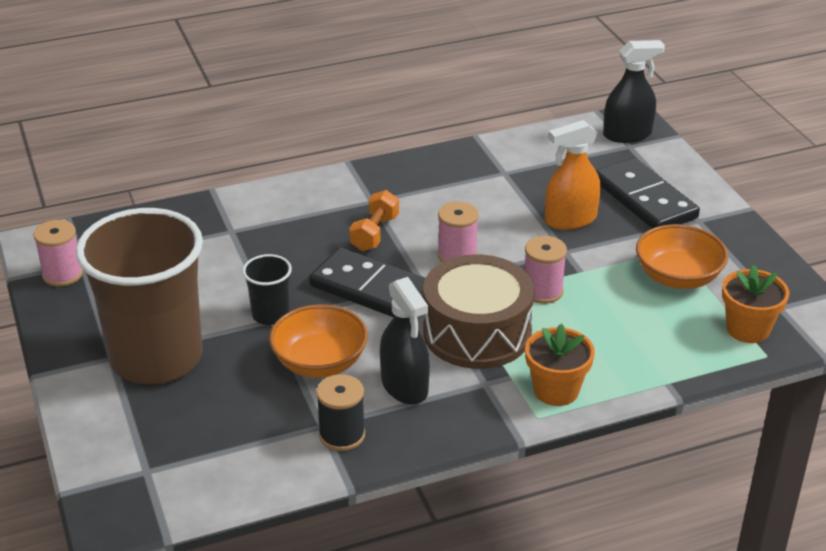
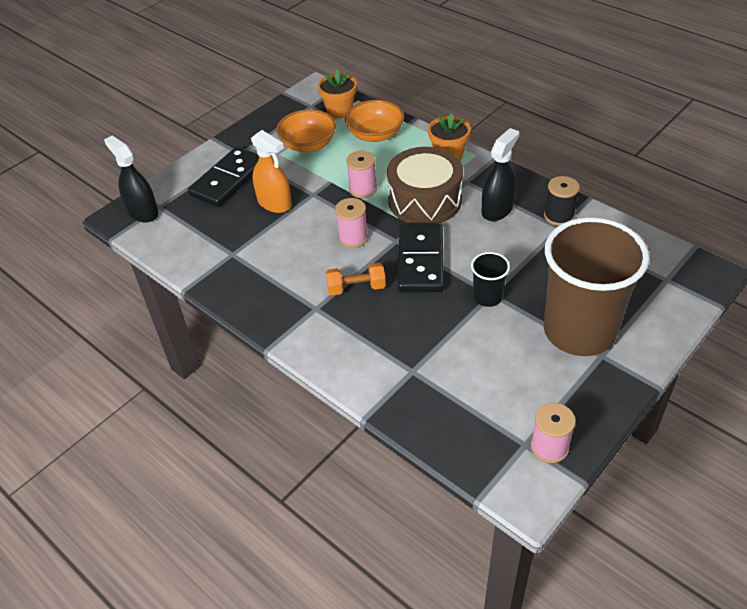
camera: 115 degrees left, 10 degrees up
(320, 362) = (510, 252): orange bowl -> orange bowl (375, 135)

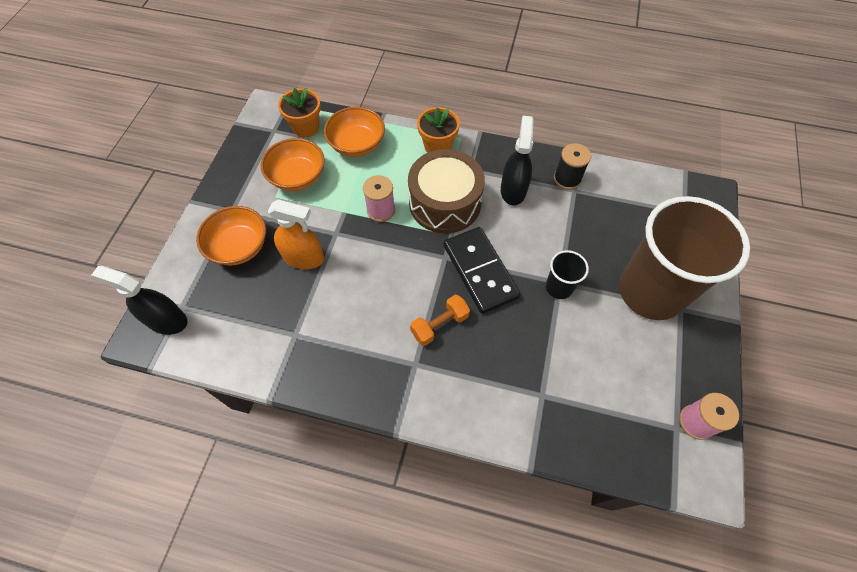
camera: 30 degrees left, 15 degrees up
(228, 180) = (239, 247): black domino -> orange bowl
(353, 238) = (403, 269): pink spool -> none

